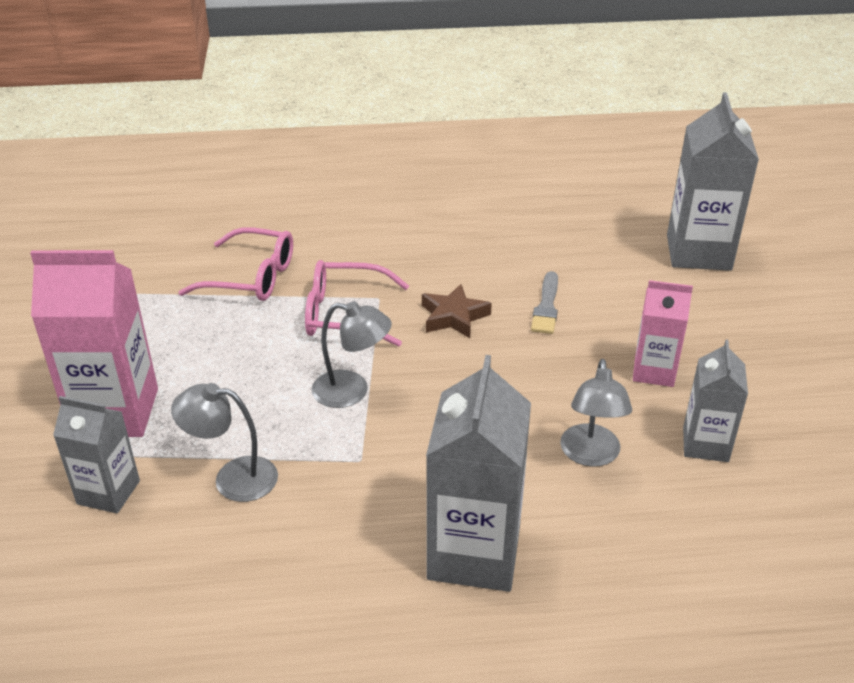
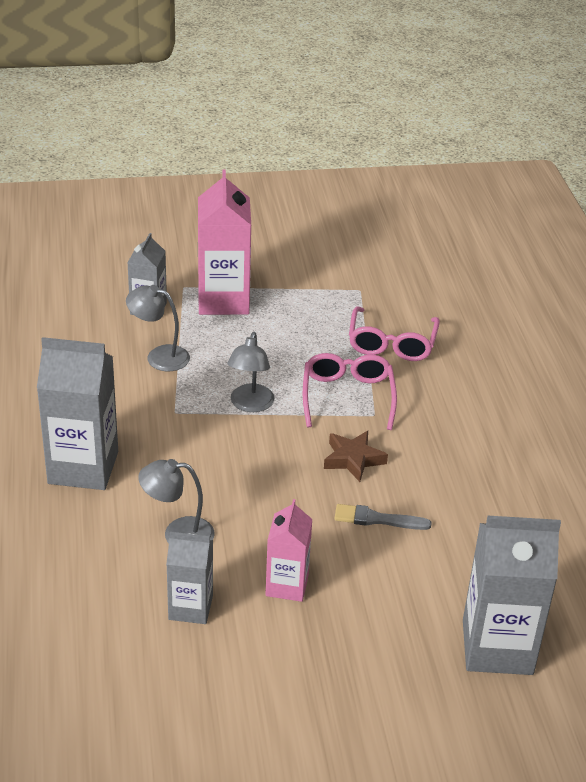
camera: 85 degrees right, 0 degrees up
(233, 478) = (159, 356): grey lamp -> grey lamp turned 75 degrees counterclockwise

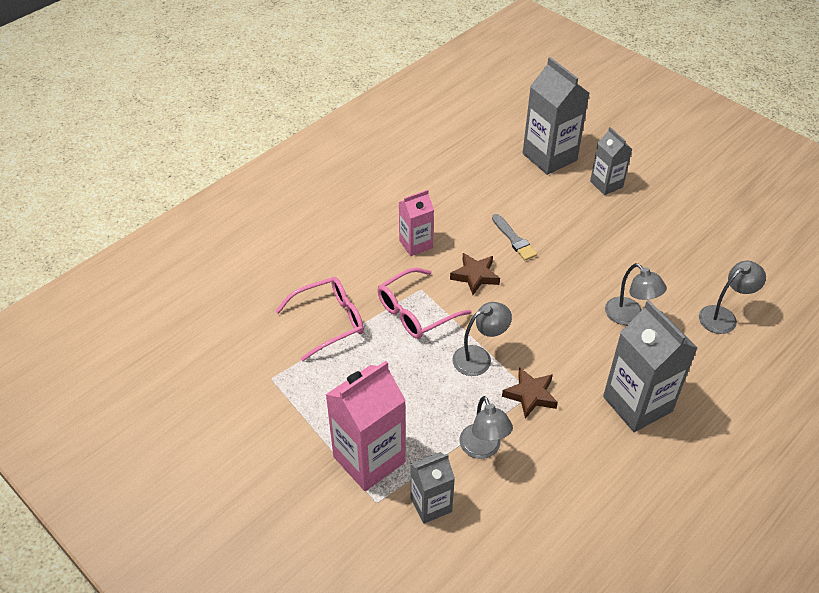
camera: 125 degrees left, 10 degrees up
(90, 609) = (723, 316): none -> grey lamp
(174, 410) = (530, 395): none -> brown star
(190, 607) = (668, 276): grey carton -> grey carton (606, 184)
(287, 585) = (606, 248): pink carton -> pink carton (415, 244)

